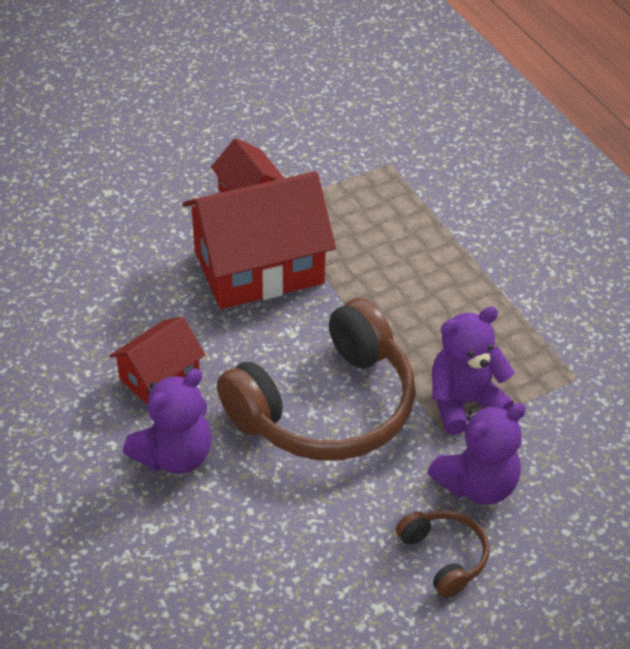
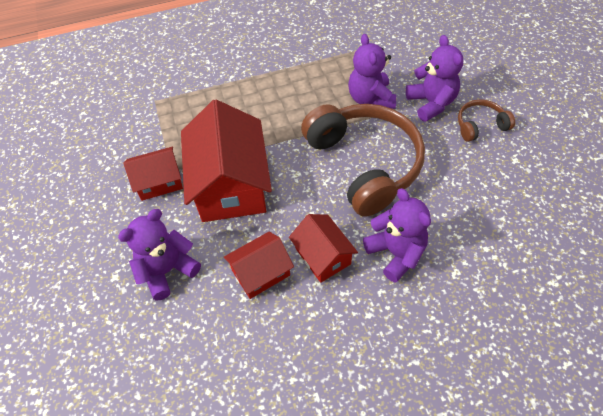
camera: 75 degrees left, 10 degrees up
(121, 234) = (167, 270): none -> purple teddy bear
(127, 319) = (261, 272): none -> red house

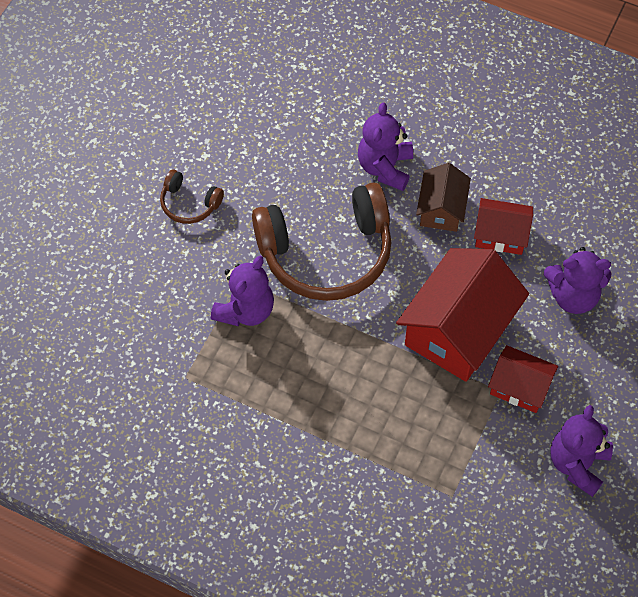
camera: 140 degrees left, 5 degrees up
(322, 256) = (441, 209): red house -> brown house
(364, 164) = (326, 253): brown headphones -> brown headphones turned 120 degrees counterclockwise
(431, 103) = (200, 258): purple teddy bear -> purple teddy bear (577, 464)

